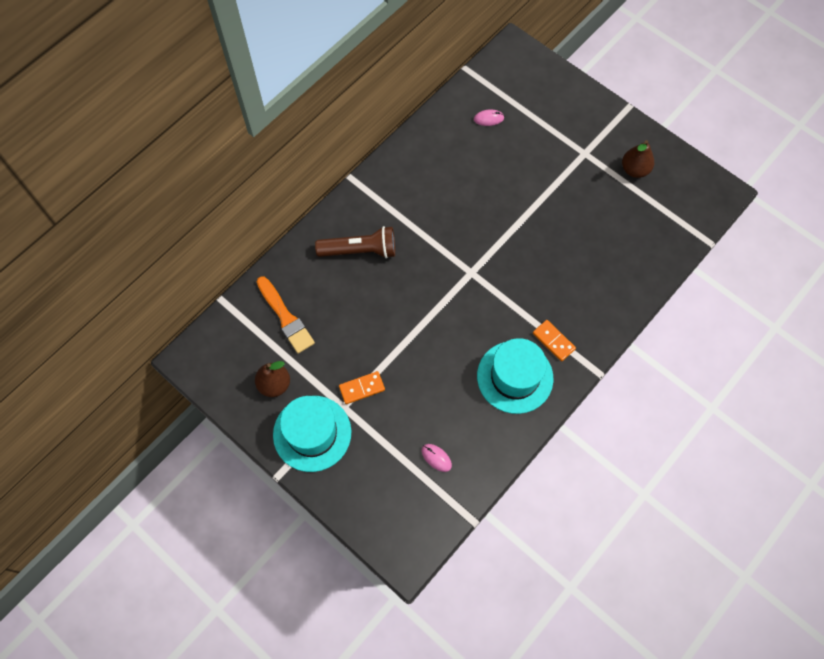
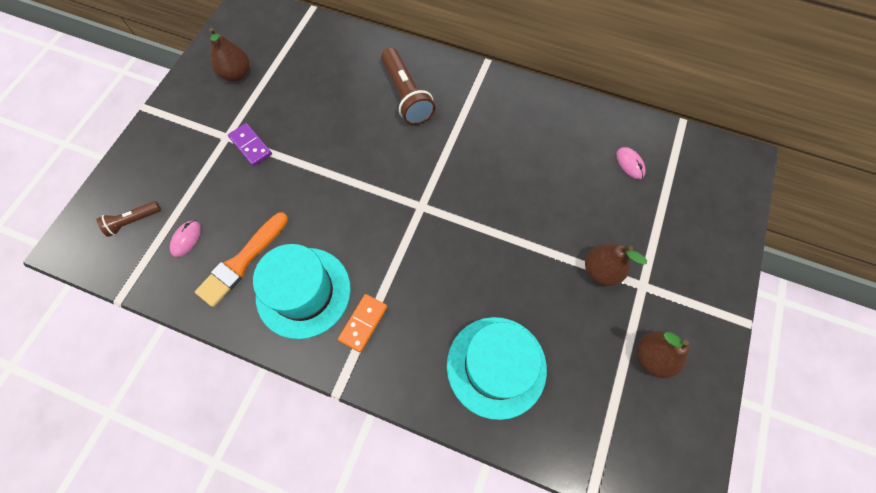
camera: 70 degrees right, 0 degrees up
(286, 317) = (309, 60): orange brush -> orange brush (242, 262)
(312, 433) = (192, 120): turquoise hat -> turquoise hat (496, 366)
(362, 388) = (251, 146): orange domino -> purple domino
(402, 500) = (133, 221): none -> brown flashlight
(565, 173) = (601, 270): none -> brown pear

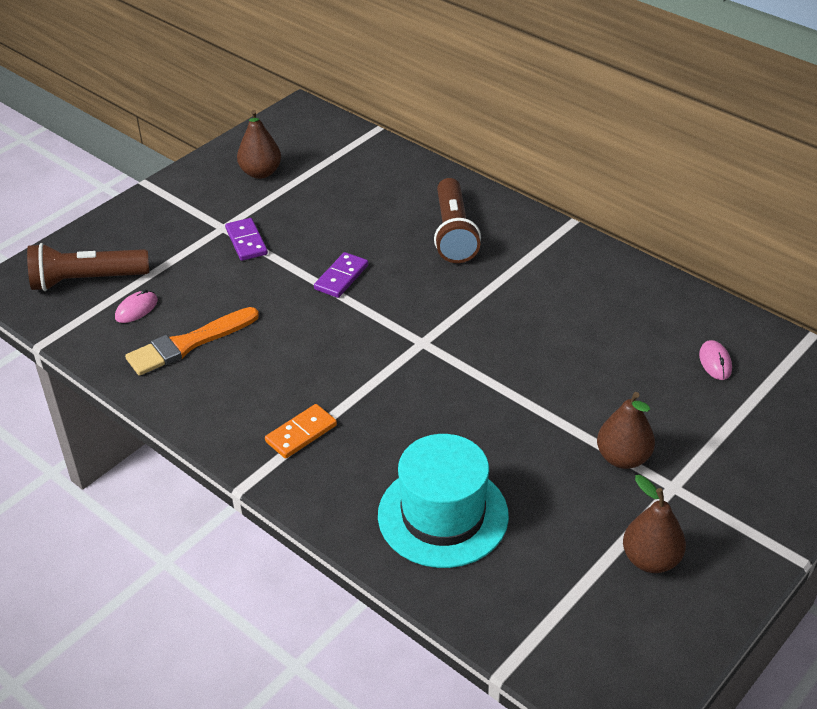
camera: 20 degrees right, 25 degrees down
(133, 221) = (86, 280): brown flashlight -> brown flashlight, size x1.81
(303, 292) = (245, 388): turquoise hat -> none
(337, 161) = (341, 277): none -> purple domino

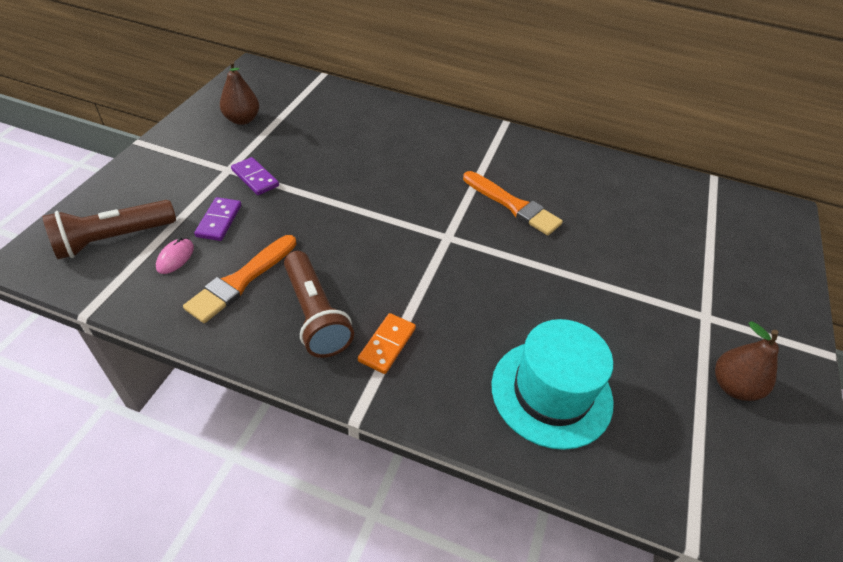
camera: 25 degrees left, 5 degrees up
(341, 277) = (352, 194): purple domino -> purple domino (219, 221)
(453, 233) = (424, 145): brown flashlight -> brown flashlight (315, 315)
(519, 322) = (513, 205): none -> orange brush
(623, 458) = (656, 301): brown pear -> none
(715, 362) = (668, 209): pink mouse -> none

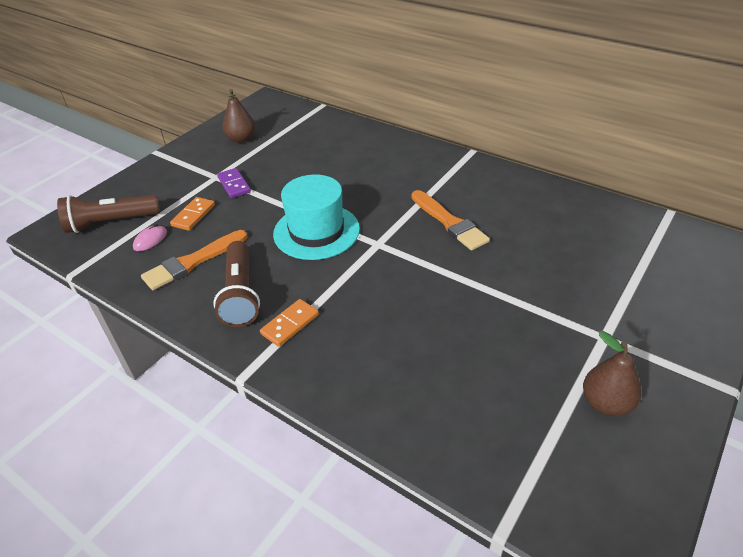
camera: 20 degrees right, 5 degrees down
(219, 221) = (193, 215): purple domino -> orange domino
(551, 392) = (419, 382): turquoise hat -> turquoise hat (316, 231)

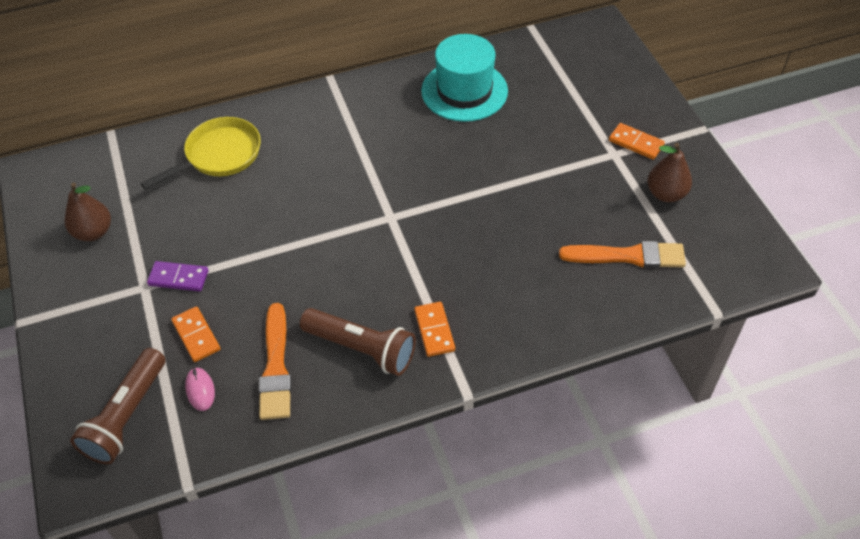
camera: 55 degrees left, 10 degrees up
(316, 231) = (328, 250): turquoise hat -> turquoise hat (464, 91)
(349, 147) = (219, 155): none -> yellow pan
(449, 222) = (412, 155): orange brush -> orange brush (628, 256)
(638, 346) = (636, 143): none -> orange domino

